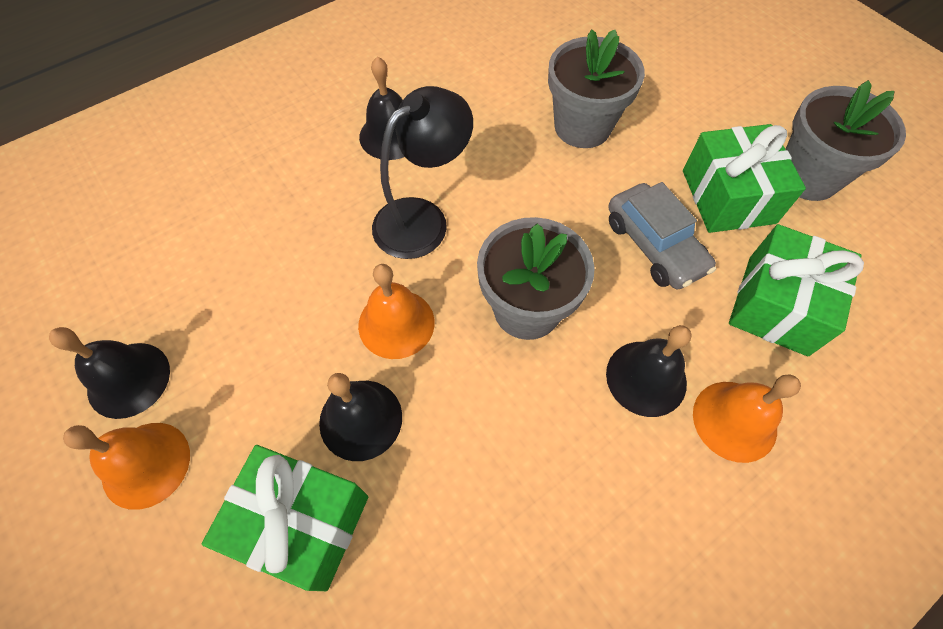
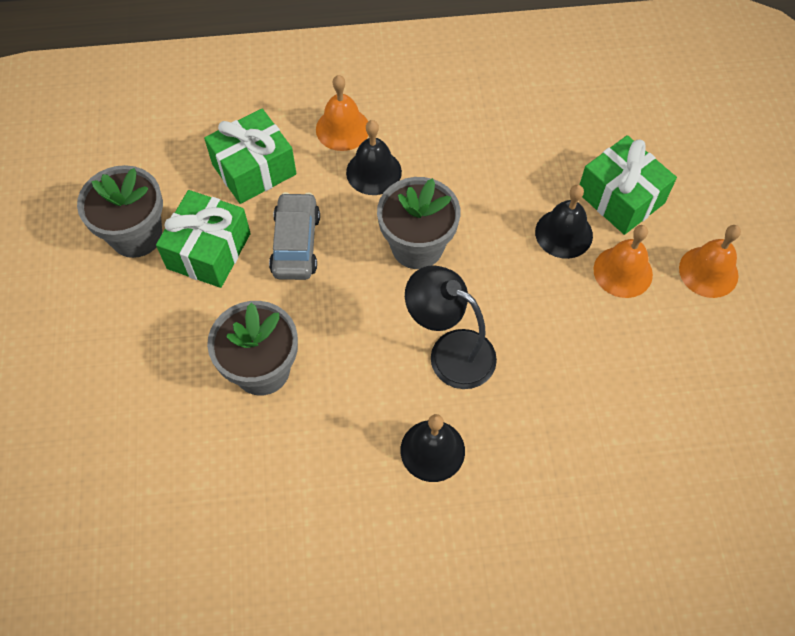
camera: 150 degrees left, 0 degrees up
(128, 379) = (713, 333): black bell -> none
(396, 323) = (512, 280): orange bell -> orange bell (623, 272)
(422, 219) = (450, 351): black lamp -> black lamp turned 45 degrees clockwise

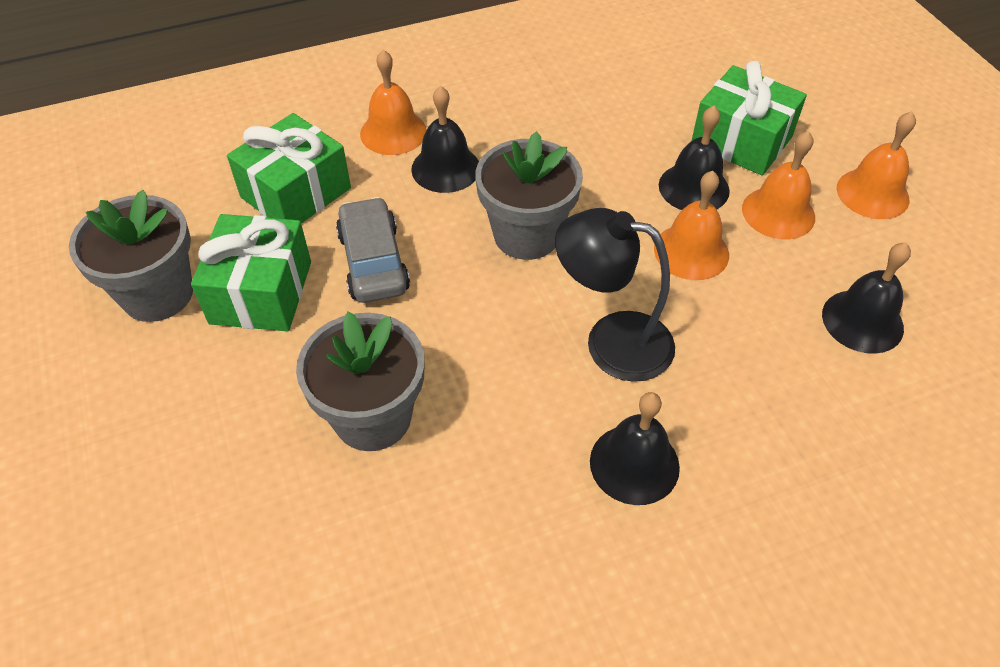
camera: 15 degrees left, 10 degrees down
(539, 290) = (691, 251): none -> orange bell
(648, 381) = (862, 321): none -> black bell

